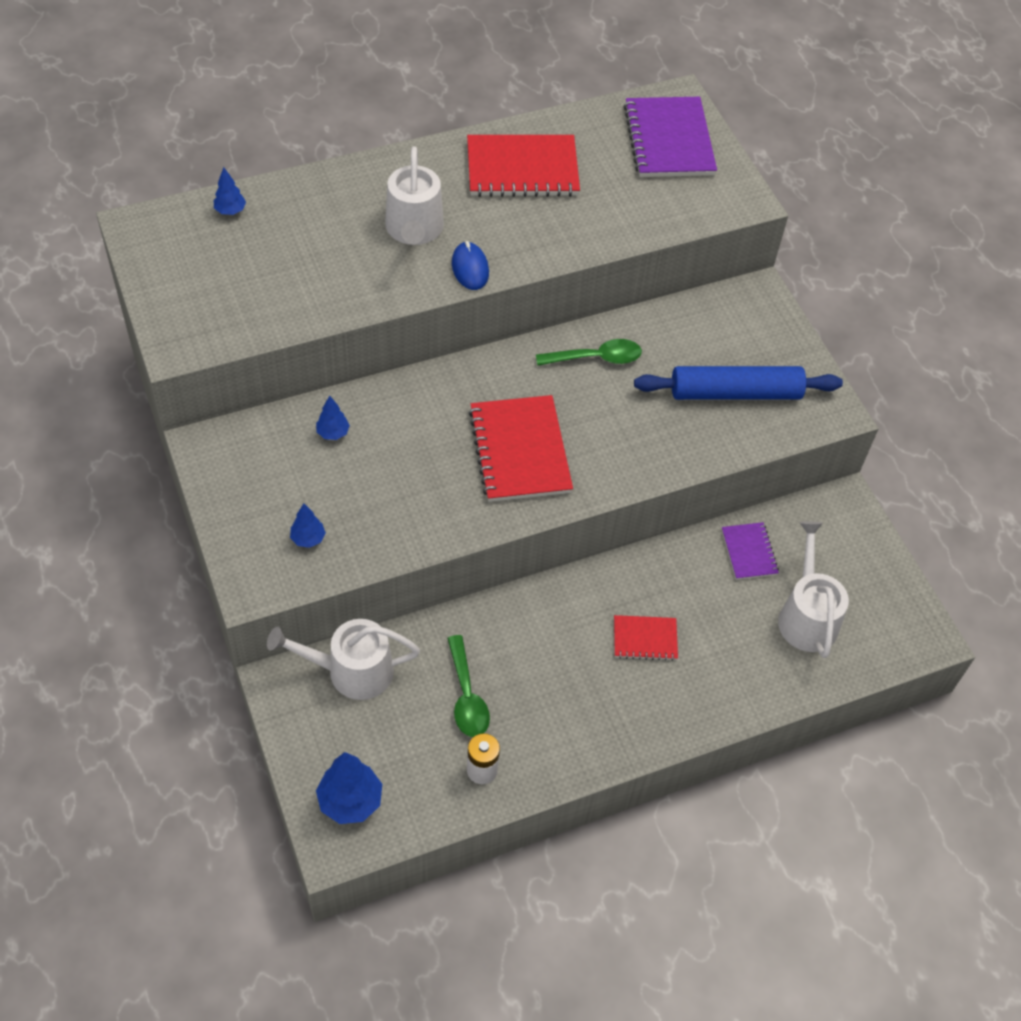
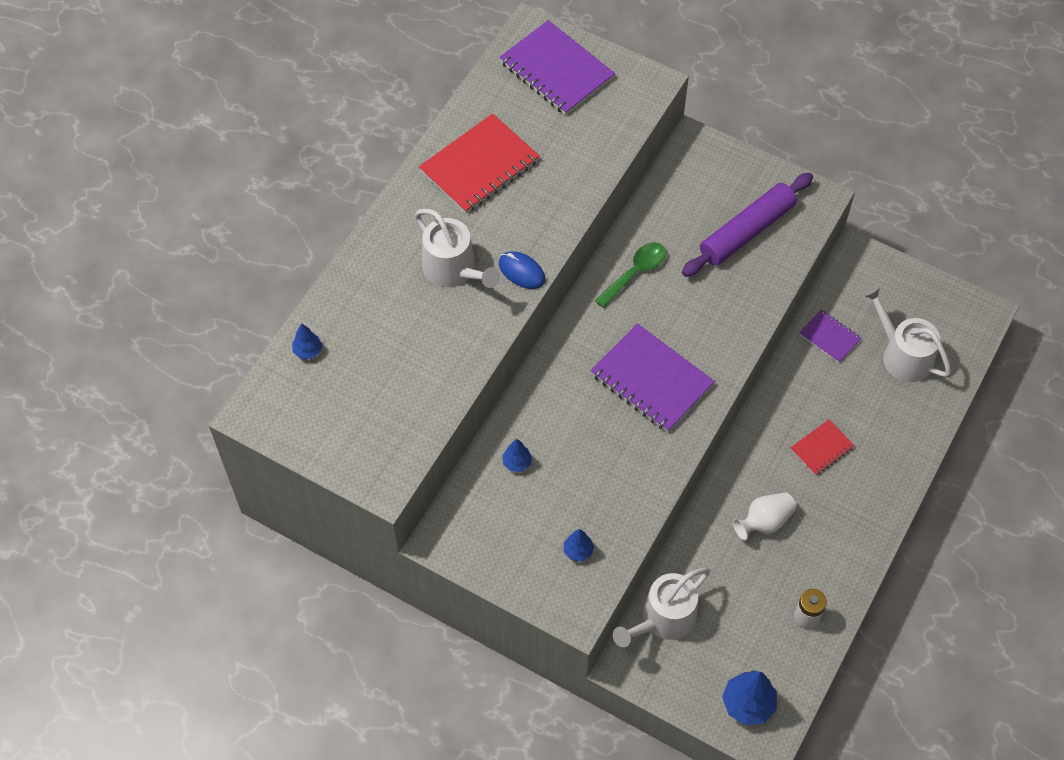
camera: 35 degrees left, 5 degrees up
(467, 696) = (751, 576): green spoon -> none
(520, 451) = (651, 380): red notebook -> purple notebook
(526, 660) = (764, 522): none -> white vase
(735, 393) = (746, 231): blue rolling pin -> purple rolling pin

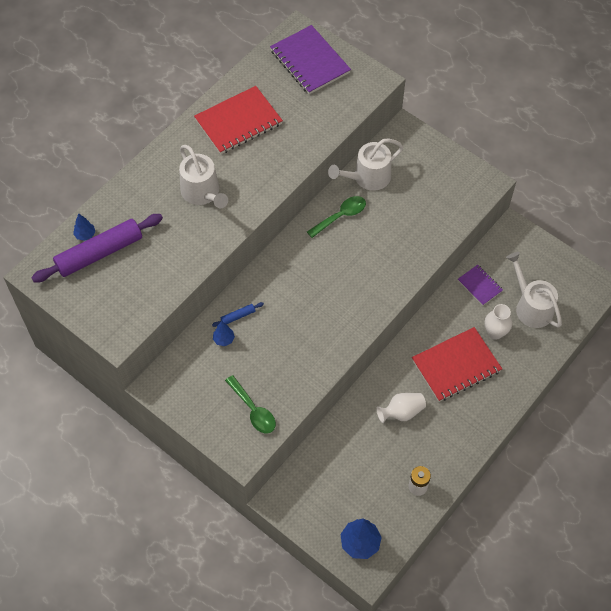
camera: 10 degrees right, 0 degrees up
(521, 272) = (251, 201): blue mouse -> none
(529, 428) = (238, 316): none -> blue rolling pin
(578, 551) = (253, 410): blue tree -> green spoon
(651, 380) = (335, 295): purple notebook -> none
(663, 619) = (312, 470): white watering can -> white watering can (368, 177)
(746, 231) = (429, 198): purple rolling pin -> purple rolling pin (99, 253)
(821, 448) = (456, 365): red notebook -> red notebook, size x1.88
(863, 396) = (495, 332): none -> white vase

